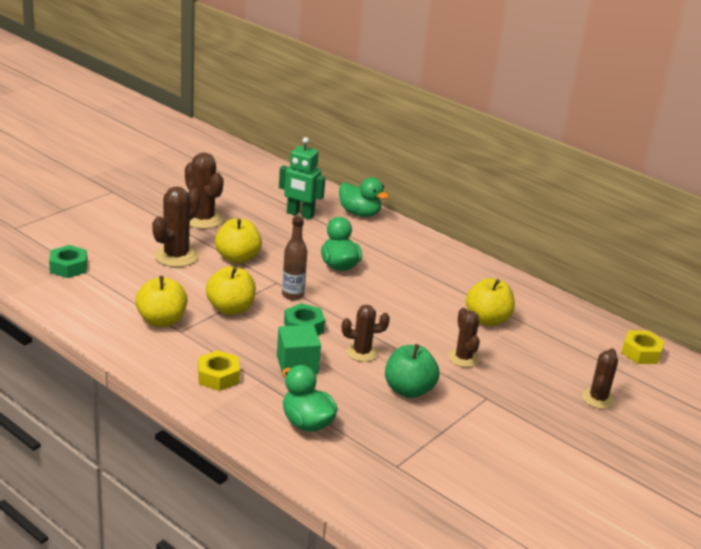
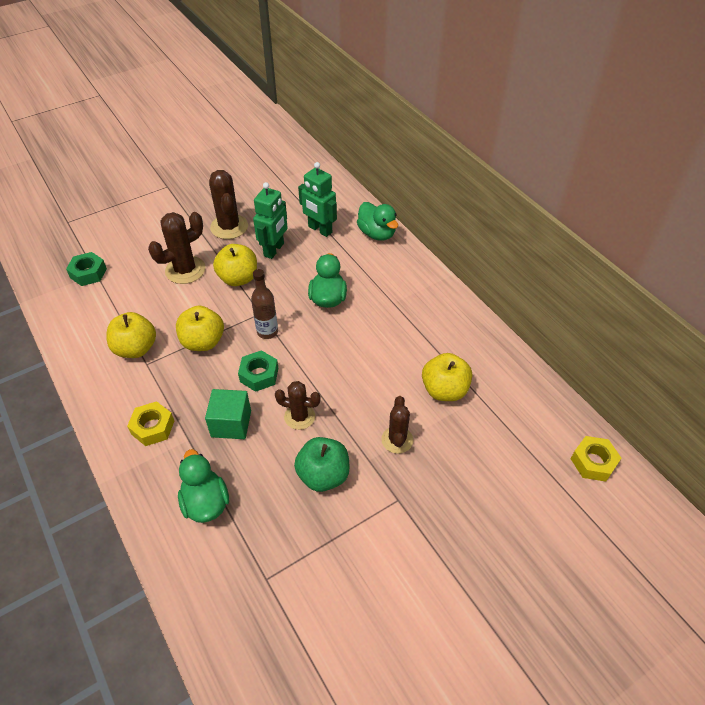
camera: 20 degrees right, 20 degrees up
(262, 233) = (274, 250): none -> green robot
(598, 399) = (517, 522): brown cactus -> none

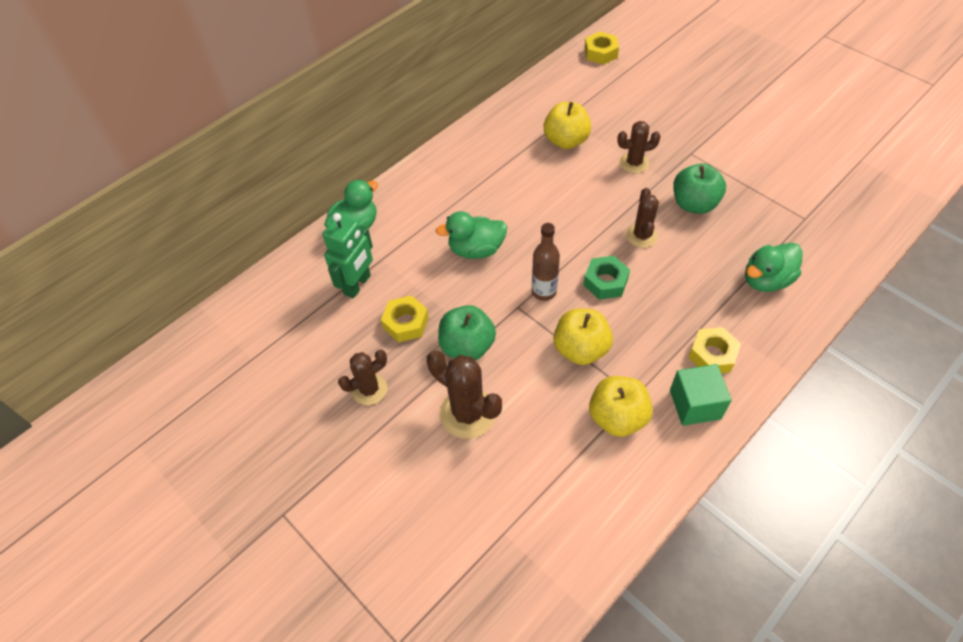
camera: 100 degrees left, 5 degrees up
(88, 273) = (507, 544): green nut -> none
(229, 227) = (369, 389): brown cactus -> brown cactus, size x0.65
(231, 423) = (675, 287): green cube -> green cube (695, 404)
(238, 278) = (467, 346): yellow apple -> green apple
(274, 250) = (406, 323): green robot -> yellow nut

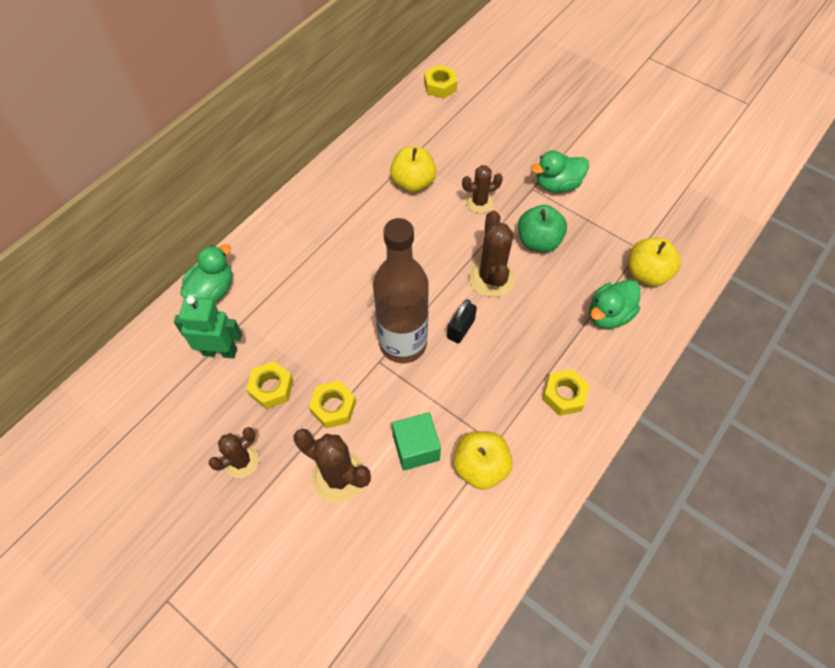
camera: 10 degrees left, 5 degrees up
(357, 285) = (220, 351): green robot -> green robot turned 105 degrees counterclockwise
(467, 346) = (333, 407): green apple -> yellow nut
(476, 249) = (334, 304): green duck -> green duck (557, 185)
(544, 291) = (403, 343): brown bottle -> brown bottle, size x1.99
(580, 349) = (442, 400): yellow apple -> yellow apple (647, 274)
(605, 282) = (460, 329): green nut -> black padlock
(641, 235) = (491, 278): brown cactus -> brown cactus, size x1.53
(695, 404) = (551, 446): green cube -> green cube (416, 448)

